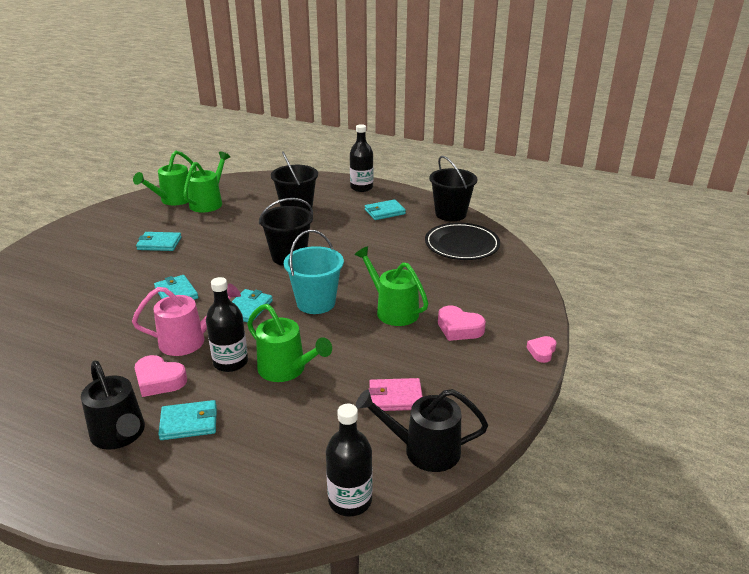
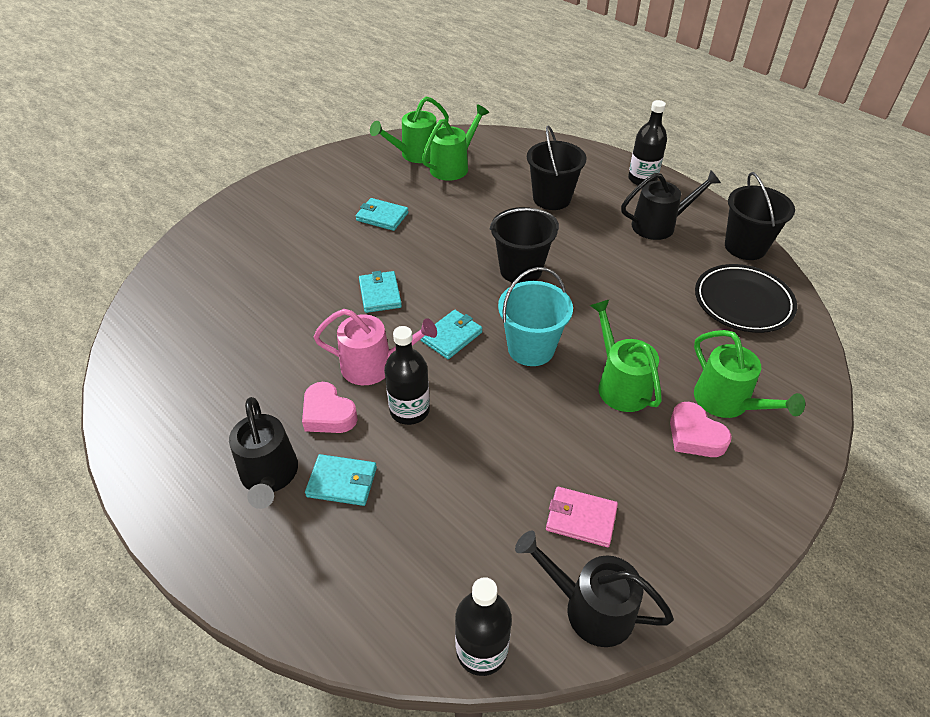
camera: 20 degrees right, 15 degrees up
(286, 369) = (468, 439): green watering can -> green watering can (727, 402)
(384, 212) = (659, 225): turquoise wallet -> black watering can
(541, 351) = (793, 504): pink heart -> none

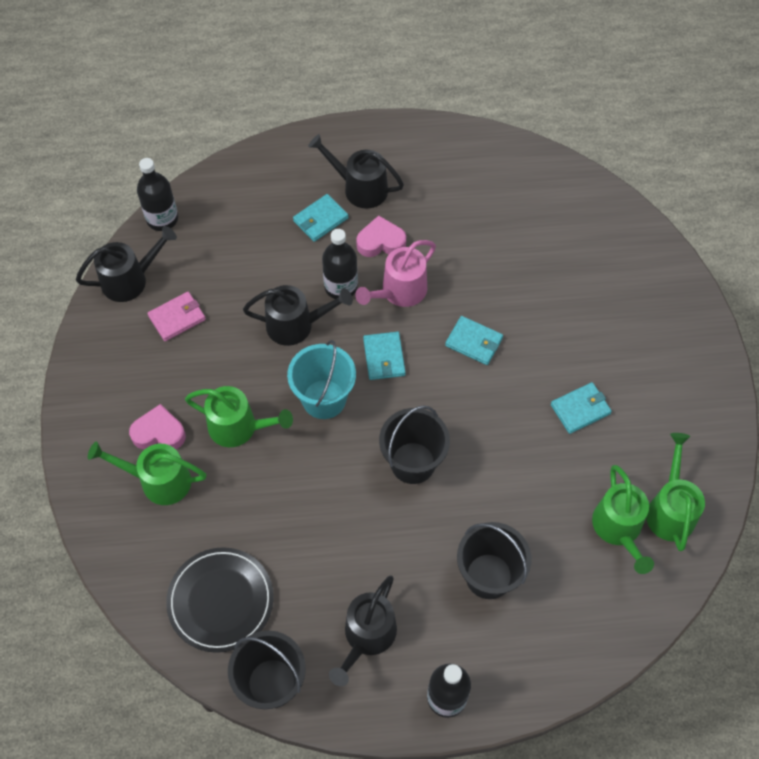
camera: 130 degrees right, 15 degrees up
(484, 415) = (296, 325): none -> black watering can

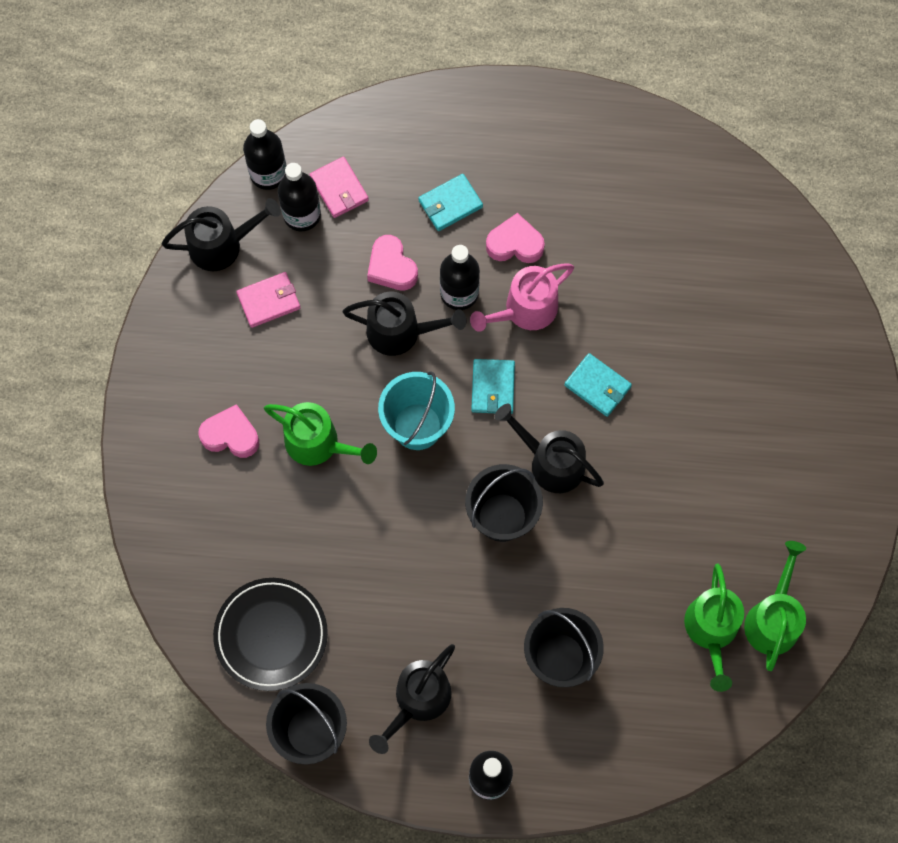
camera: 10 degrees right, 10 degrees up
(158, 481) = (223, 490): green watering can -> none
(195, 246) = (302, 215): none -> black bottle
(224, 222) = (339, 189): none -> pink wallet
(279, 275) = (391, 267): none -> pink heart
(359, 188) = (502, 170): black watering can -> black watering can (550, 462)
(580, 409) = (700, 486): turquoise wallet -> none

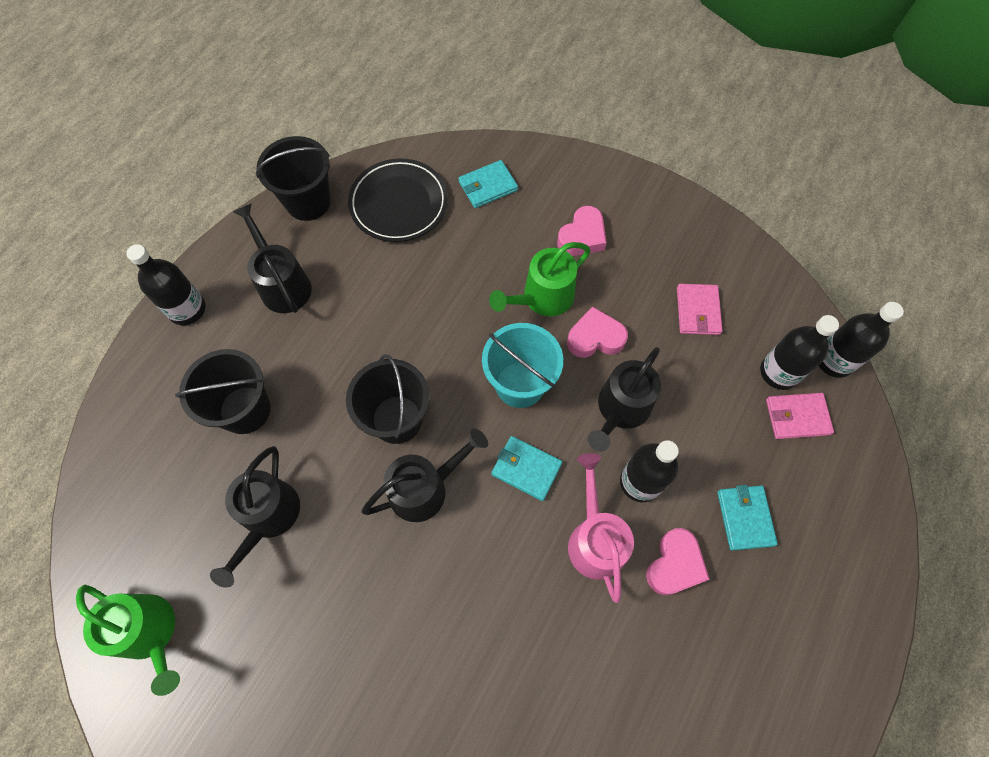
camera: 115 degrees right, 5 degrees down
(222, 245) = (769, 295): black watering can -> black watering can (268, 518)
(391, 267) = (693, 430): pink heart -> pink heart (595, 338)
(597, 386) = (480, 574): turquoise wallet -> turquoise wallet (487, 186)
(711, 631) = (180, 562): green watering can -> none

